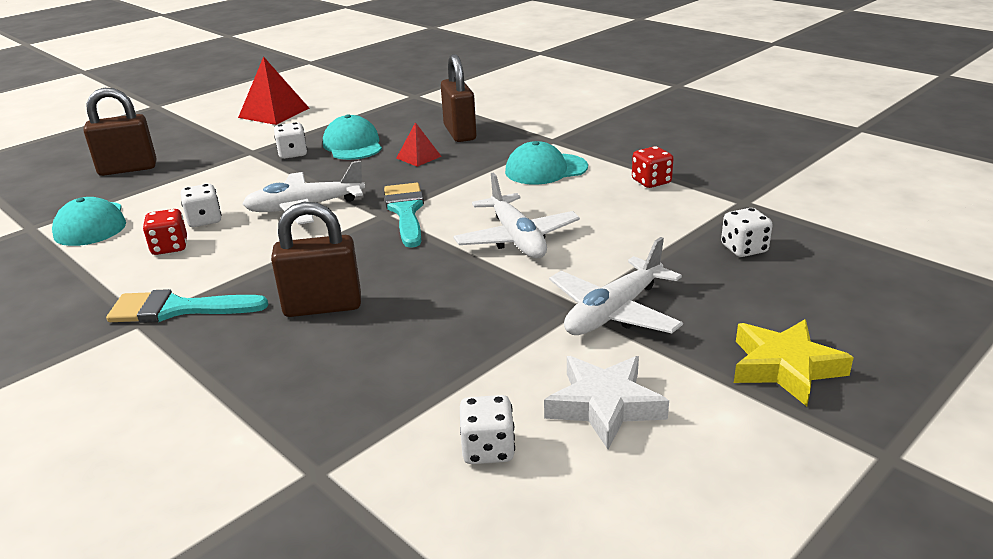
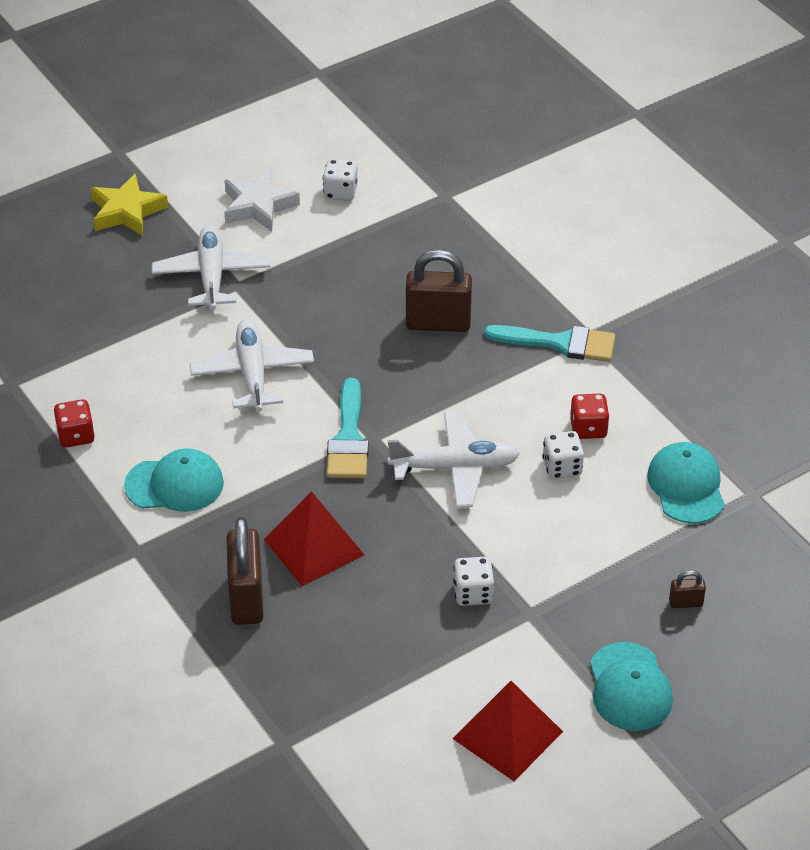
camera: 170 degrees left, 15 degrees up
(128, 169) = (685, 603): brown padlock -> brown padlock, size x0.46
(353, 145) = (393, 598): turquoise cap -> turquoise cap (629, 687)
(418, 157) = (313, 547): red pyramid -> red pyramid, size x1.78
(614, 312) = (212, 275): white plane -> white plane turned 60 degrees counterclockwise
(744, 249) = (63, 321): white dice -> none

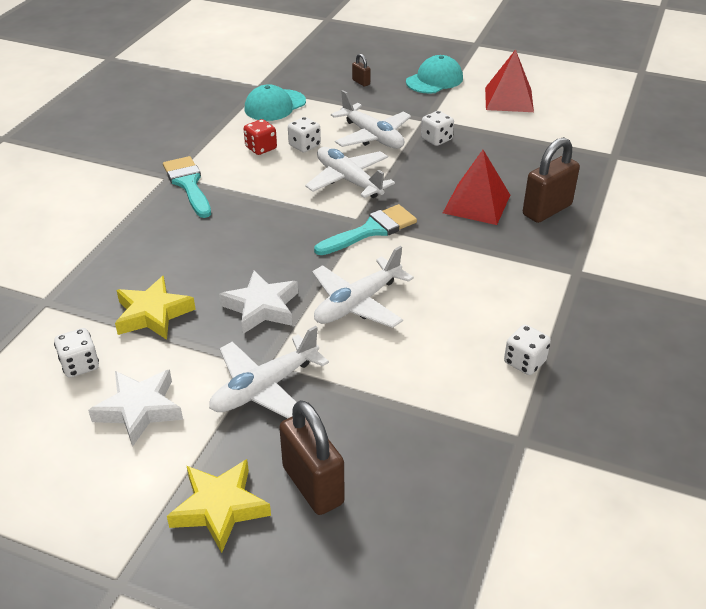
camera: 125 degrees left, 5 degrees down
(76, 435) = (524, 362): red dice -> white dice
(174, 484) = (504, 285): turquoise cap -> none
(308, 313) = (262, 307): none -> white star
(365, 248) = (153, 314): none -> yellow star
(438, 323) = (214, 240): brown padlock -> brown padlock (313, 485)
(532, 537) = (372, 136): none -> white plane

